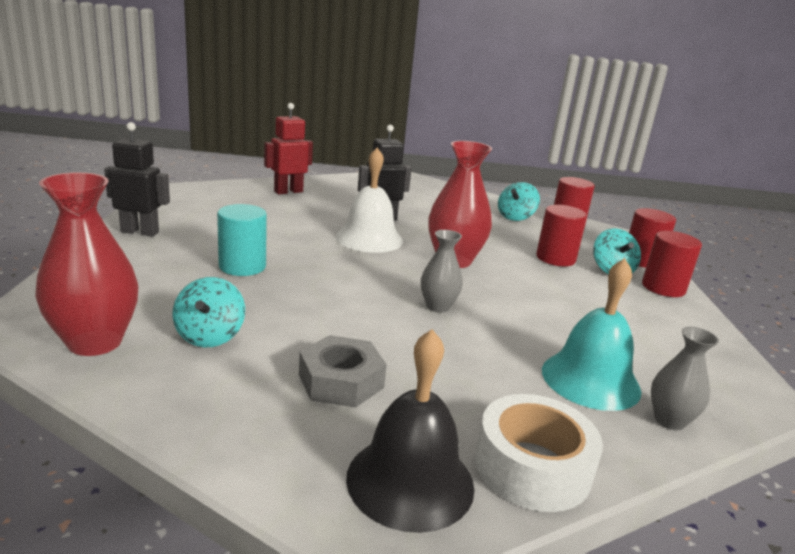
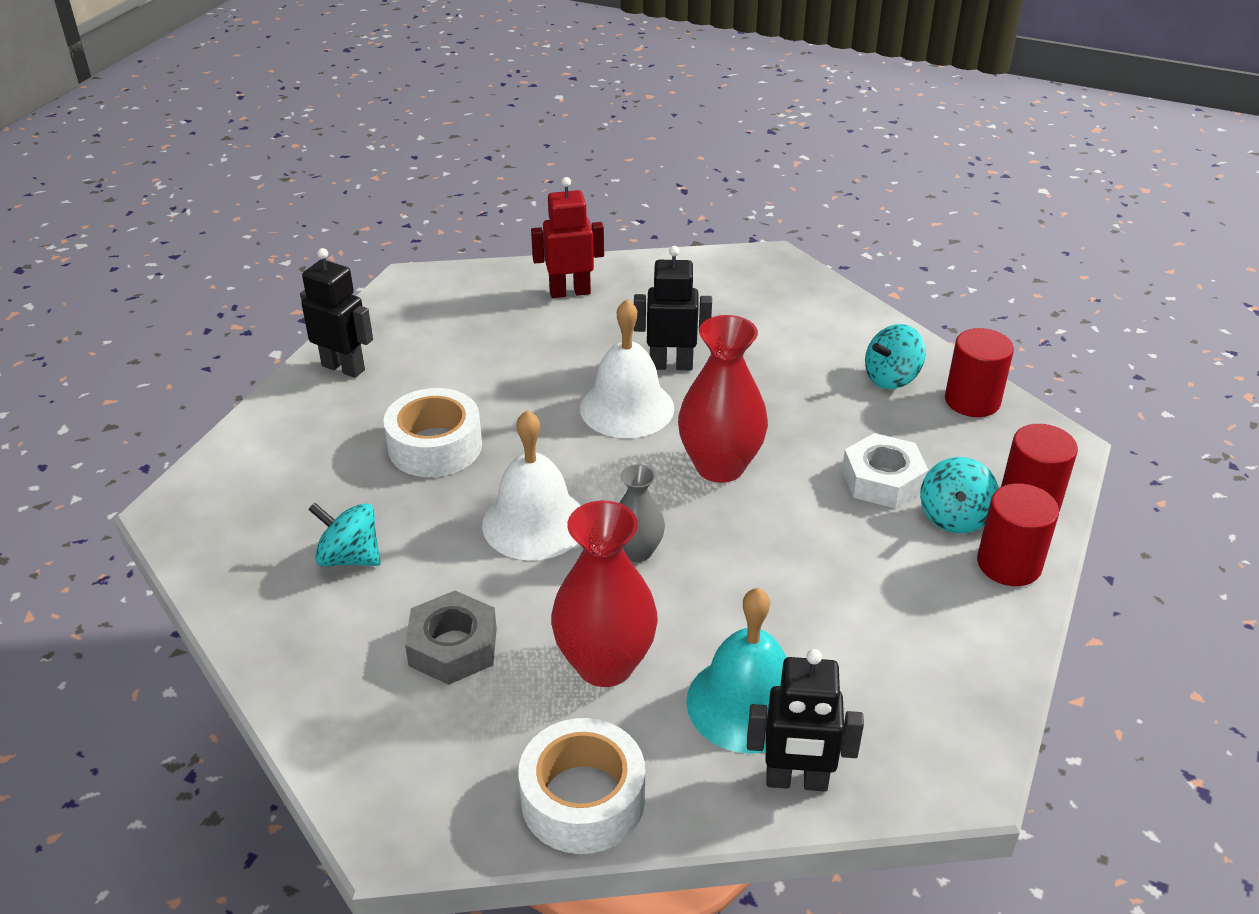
camera: 25 degrees right, 15 degrees up
(95, 342) = (237, 547): red vase -> red vase (605, 664)
(210, 336) = (350, 557): turquoise spinning top -> turquoise spinning top turned 90 degrees clockwise
(242, 266) = (435, 446): turquoise cylinder -> white tape
(350, 299) = (534, 523): none -> white bell
(410, 481) = (450, 783): black bell -> none
(555, 258) = (882, 480): red cylinder -> white nut
(669, 420) = (796, 781): grey vase -> black robot

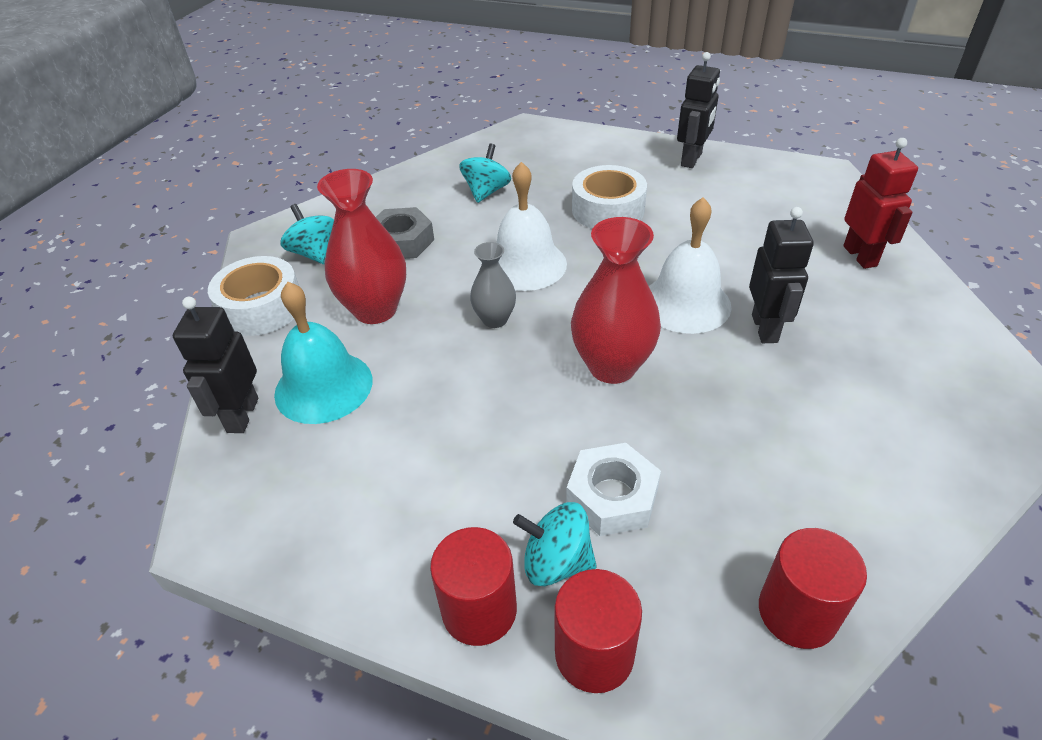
camera: 90 degrees right, 5 degrees up
(891, 378) = (815, 520): turquoise spinning top -> turquoise spinning top (314, 253)

